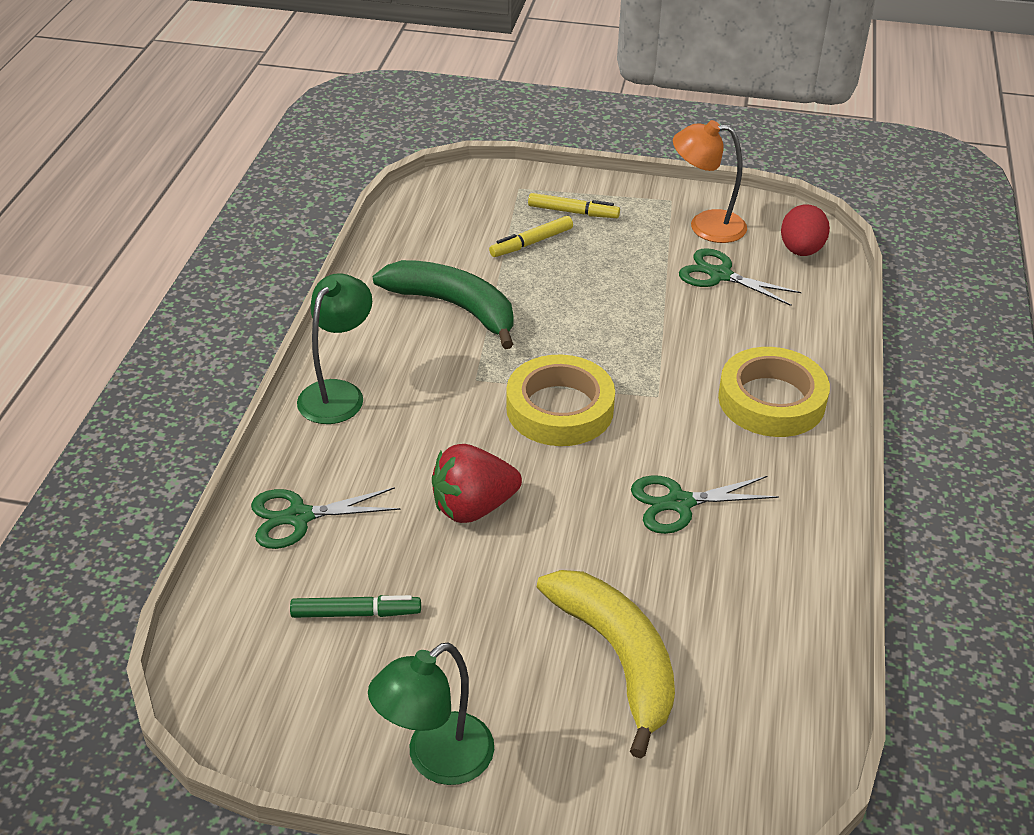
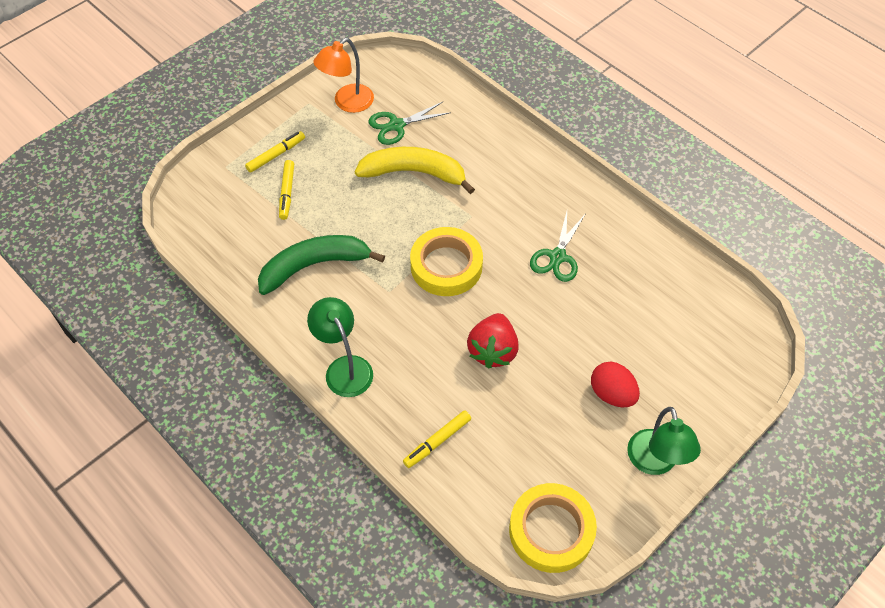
camera: 55 degrees left, 15 degrees up
(299, 517) = (437, 441): green scissors -> yellow marker
(356, 613) = (532, 449): green marker -> none
(617, 657) = (640, 347): yellow banana -> yellow banana (414, 173)
(771, 400) = (513, 170): yellow tape -> yellow tape (551, 530)
(801, 250) = (407, 78): red egg -> red egg (612, 394)

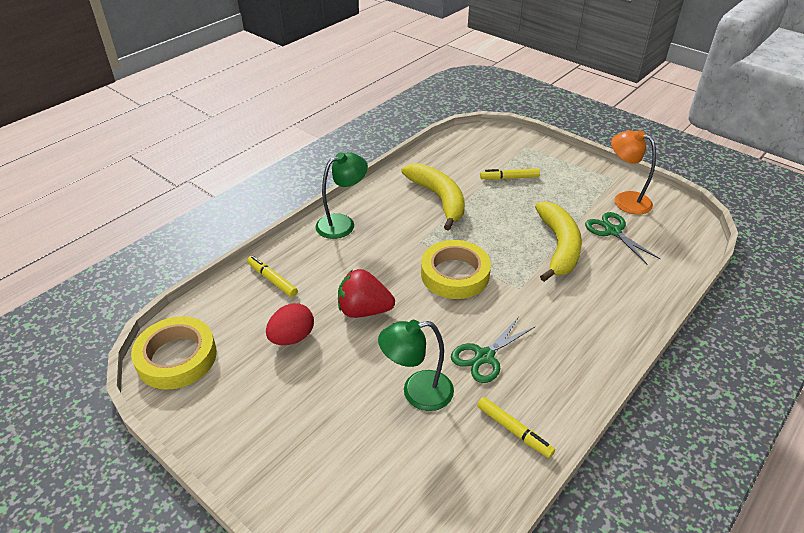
camera: 85 degrees right, 15 degrees down
(276, 155) = (547, 168): yellow marker -> yellow marker (514, 430)
(314, 266) = (438, 199): green banana -> yellow banana
(557, 257) = (484, 356): green scissors -> green scissors turned 60 degrees counterclockwise
(612, 394) = (317, 405): red egg -> red egg (292, 338)
(654, 462) = (234, 442): green lamp -> green lamp (417, 392)

